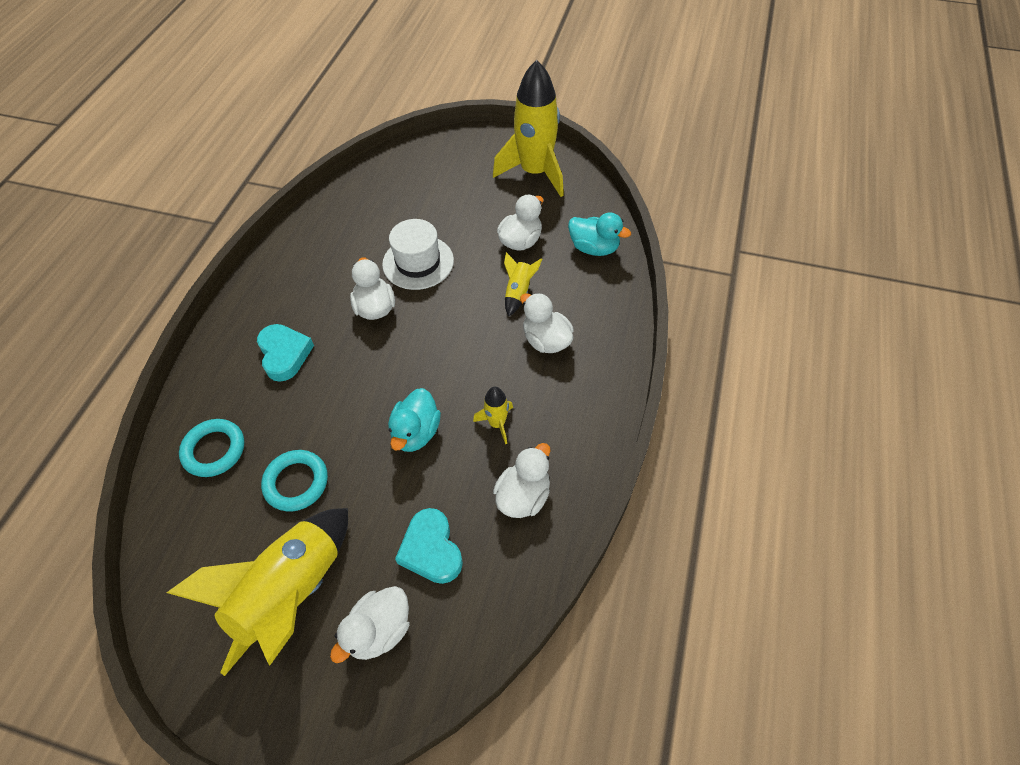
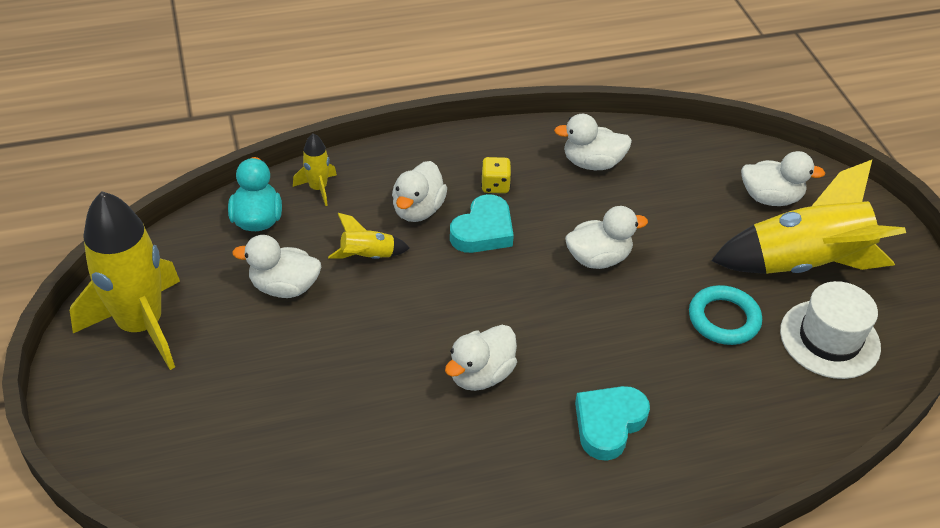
camera: 125 degrees left, 10 degrees down
(214, 450) = (760, 409): turquoise ring -> none
(416, 432) = (598, 258): turquoise duck -> white duck
(418, 262) = (382, 370): white hat -> white hat (829, 339)
(431, 549) = (687, 197): turquoise heart -> turquoise heart (483, 230)
(497, 423) = (540, 207): yellow rocket -> yellow rocket (318, 188)
(541, 404) = (495, 185): none -> yellow dice

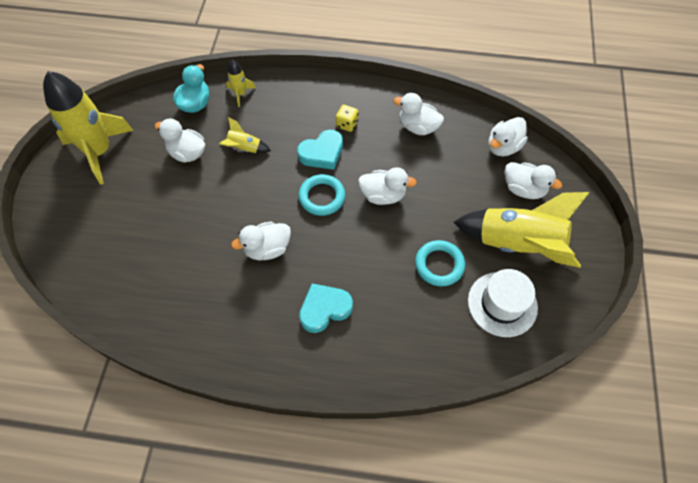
camera: 25 degrees right, 15 degrees up
(418, 210) = (291, 126): white duck -> white duck (503, 147)
(517, 285) = (322, 197): none -> turquoise ring

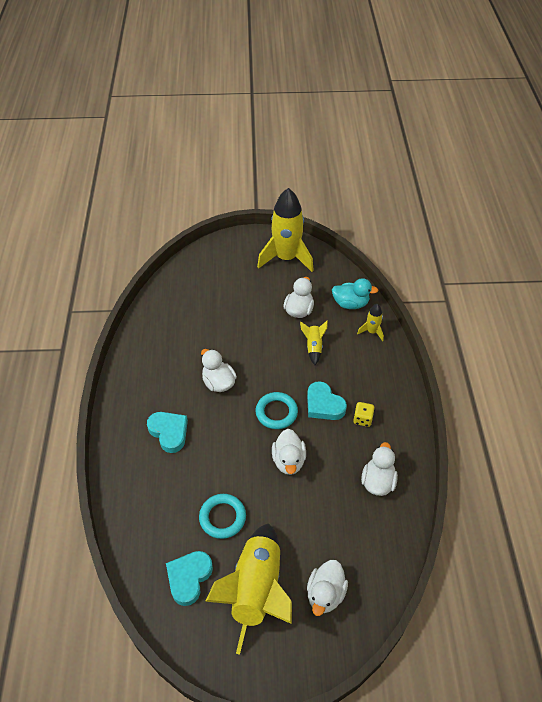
camera: 80 degrees right, 10 degrees down
(502, 304) = (189, 578): white hat -> turquoise heart
(503, 147) = (376, 569): white duck -> none

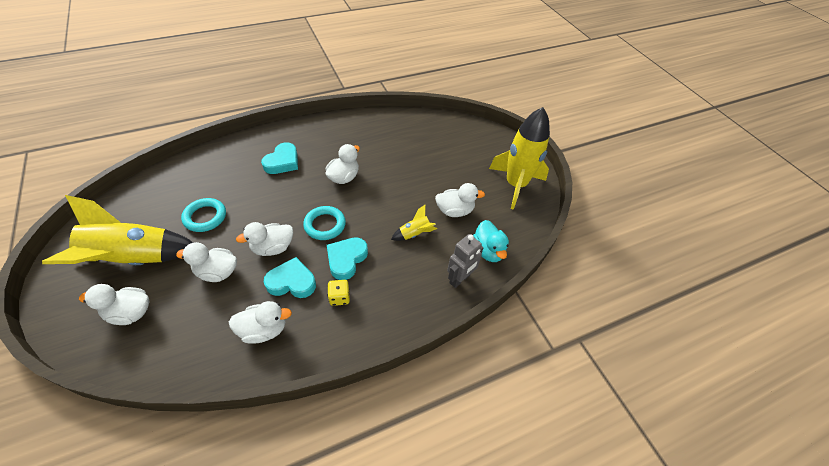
camera: 65 degrees right, 0 degrees up
(189, 578) = (146, 211): turquoise heart -> turquoise heart (292, 282)
(302, 512) = (217, 272): none -> white duck
(372, 331) = (460, 279): yellow rocket -> grey robot

